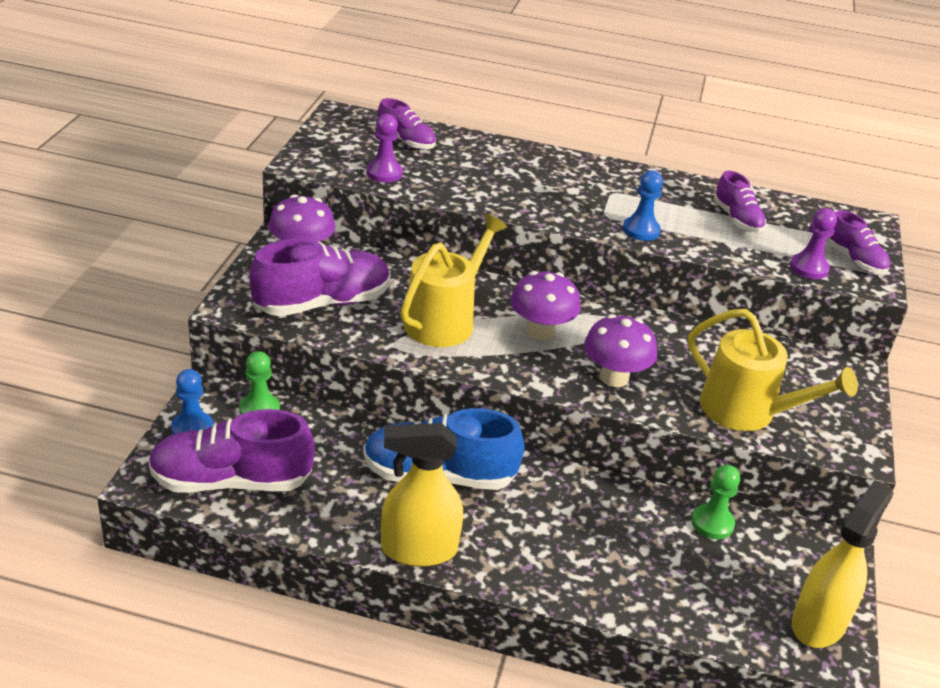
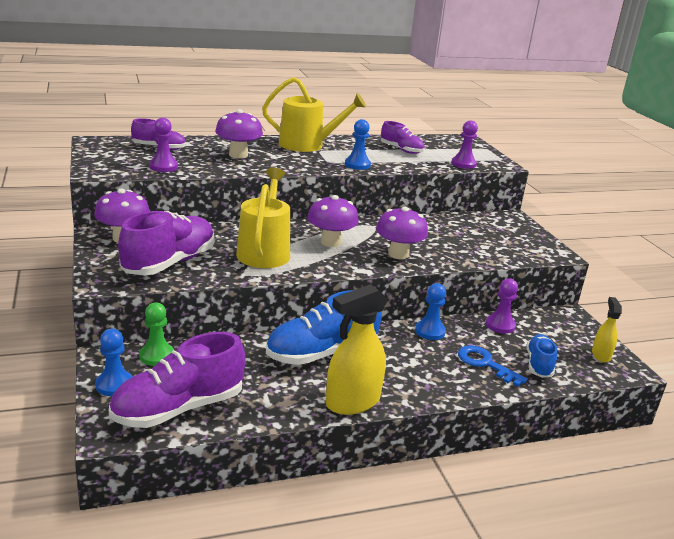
camera: 30 degrees left, 10 degrees down
(494, 175) = (238, 155): none -> purple mushroom
(603, 496) = (430, 331): none -> blue pawn
(633, 568) = (485, 364): none -> blue key
(709, 598) = (539, 364): none -> blue shoe
(712, 523) = (500, 325): green pawn -> purple pawn
(746, 411) = (484, 251): yellow watering can -> yellow watering can (307, 145)
(819, 622) = (601, 355): yellow spray bottle -> yellow spray bottle, size x0.54
(854, 260) = (479, 156): purple shoe -> none

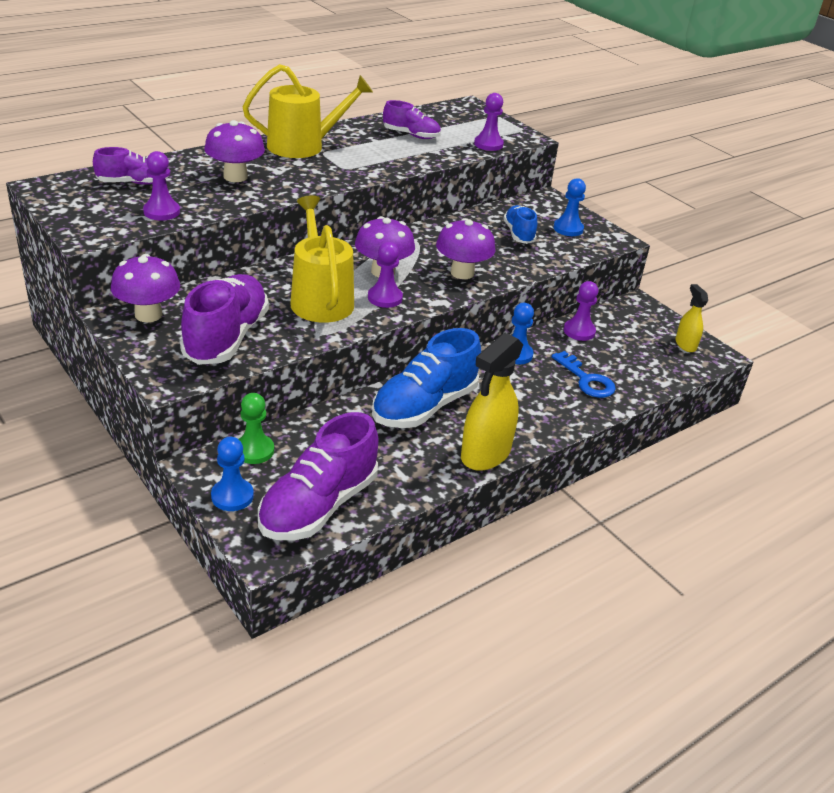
camera: 20 degrees left, 10 degrees up
(318, 260) = (385, 298): none -> purple pawn
(357, 165) = (378, 167): blue pawn -> blue pawn (568, 229)
(485, 364) = (586, 380): blue key -> blue key turned 150 degrees counterclockwise
(539, 364) = (635, 368): blue shoe -> blue shoe (519, 234)

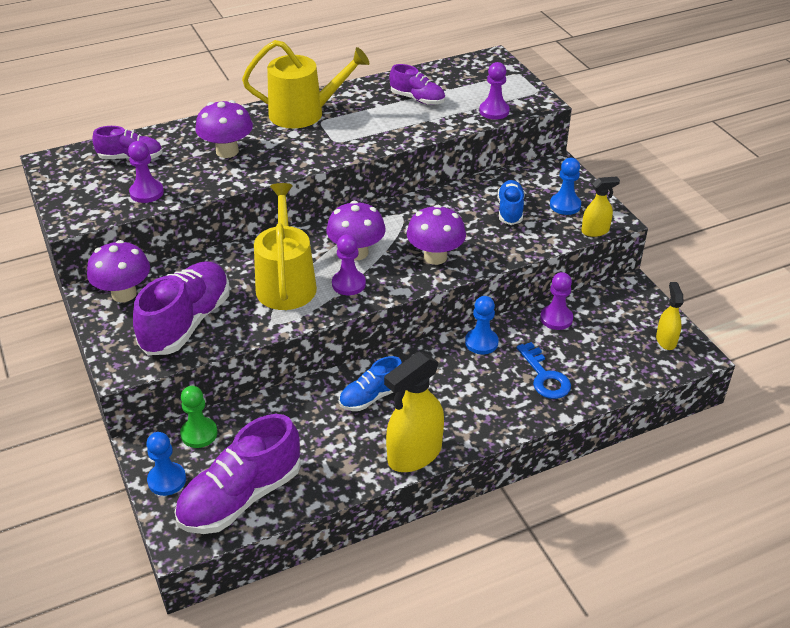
camera: 15 degrees right, 5 degrees up
(424, 406) = (371, 397): blue shoe -> blue shoe, size x0.56
(604, 248) = (595, 231): none -> yellow spray bottle

